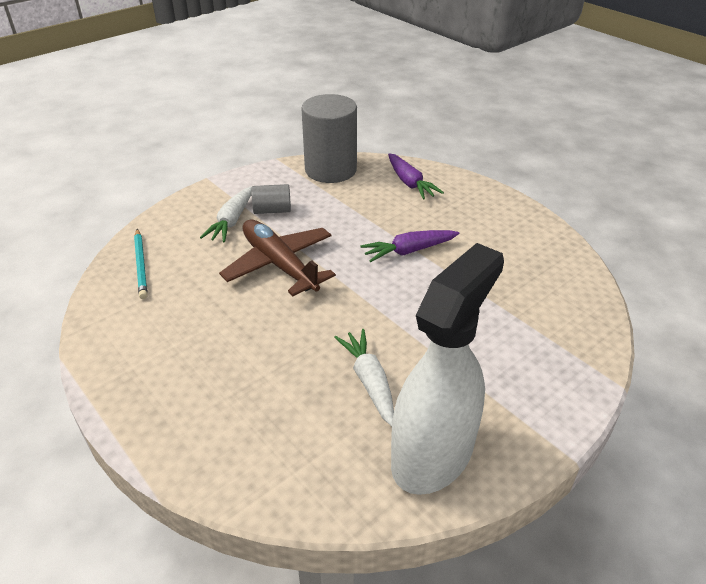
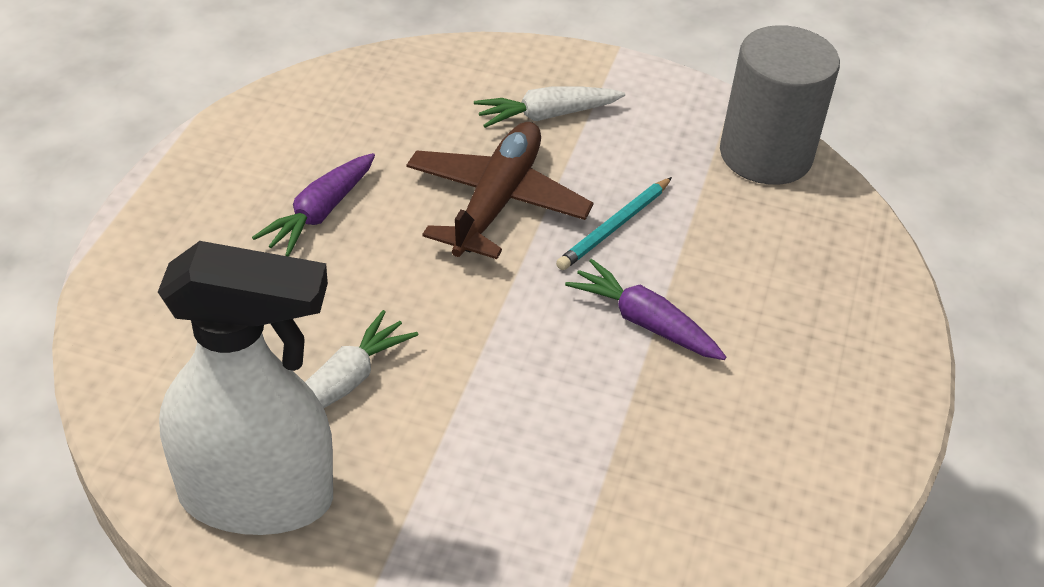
camera: 55 degrees right, 5 degrees up
(141, 265) = (394, 84): turquoise pencil -> turquoise pencil (615, 227)
(272, 210) = (606, 141): grey cylinder -> none
(410, 183) = (823, 256): purple carrot -> purple carrot (320, 213)

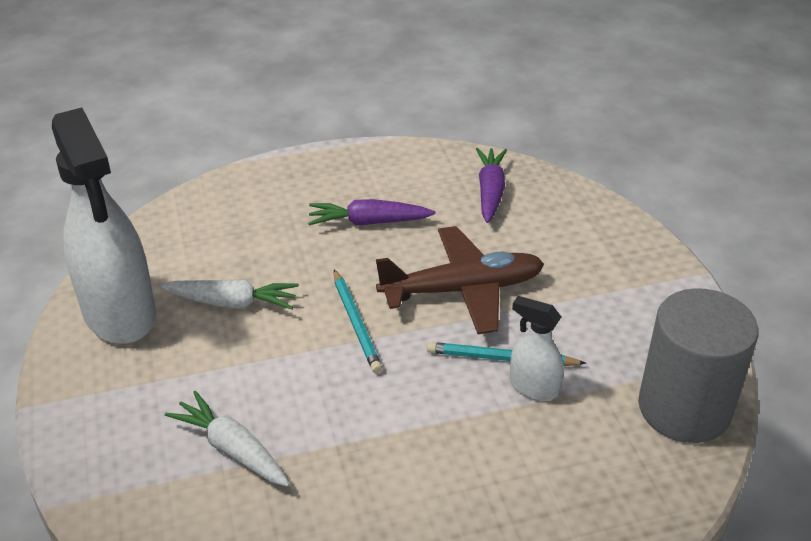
camera: 60 degrees right, 5 degrees down
(472, 301) = (356, 323): none -> turquoise pencil
(546, 115) = (580, 272): white carrot -> white carrot (232, 449)
(644, 322) = (418, 418): purple carrot -> purple carrot (490, 191)
(668, 227) = (533, 387): none -> white spray bottle

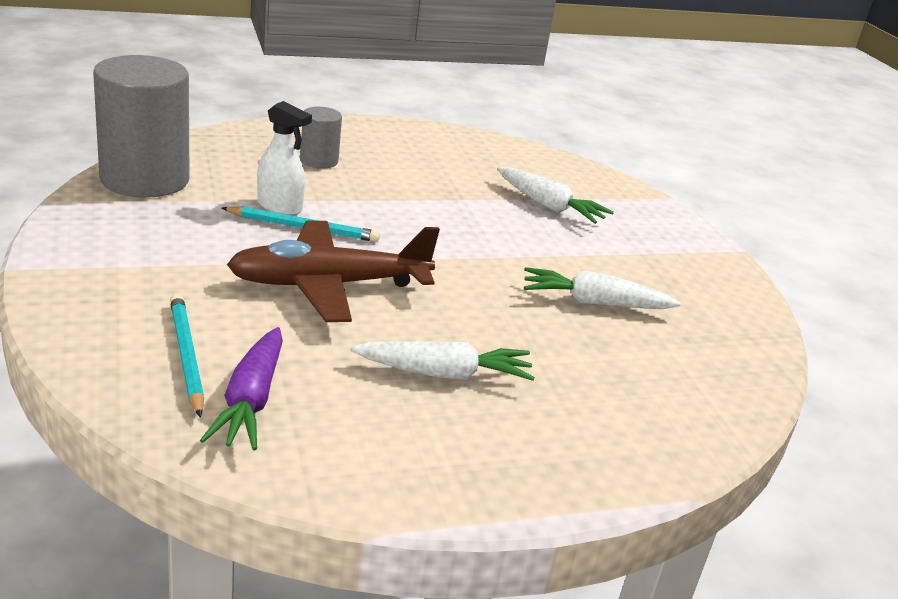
camera: 175 degrees right, 10 degrees down
(119, 313) = (712, 307): white spray bottle -> none
(356, 323) = (453, 270): turquoise pencil -> turquoise pencil (186, 356)
(368, 222) = (444, 374): purple carrot -> white carrot
(516, 491) = (319, 161): none -> grey cylinder

